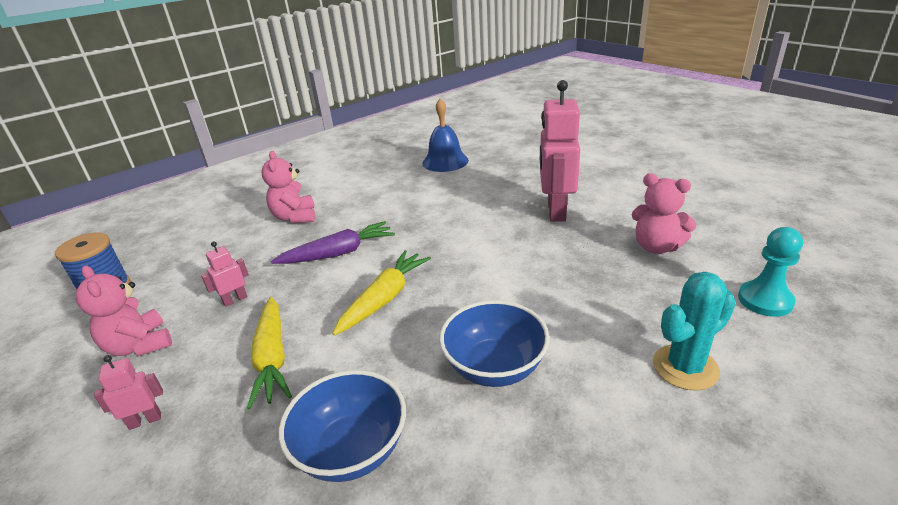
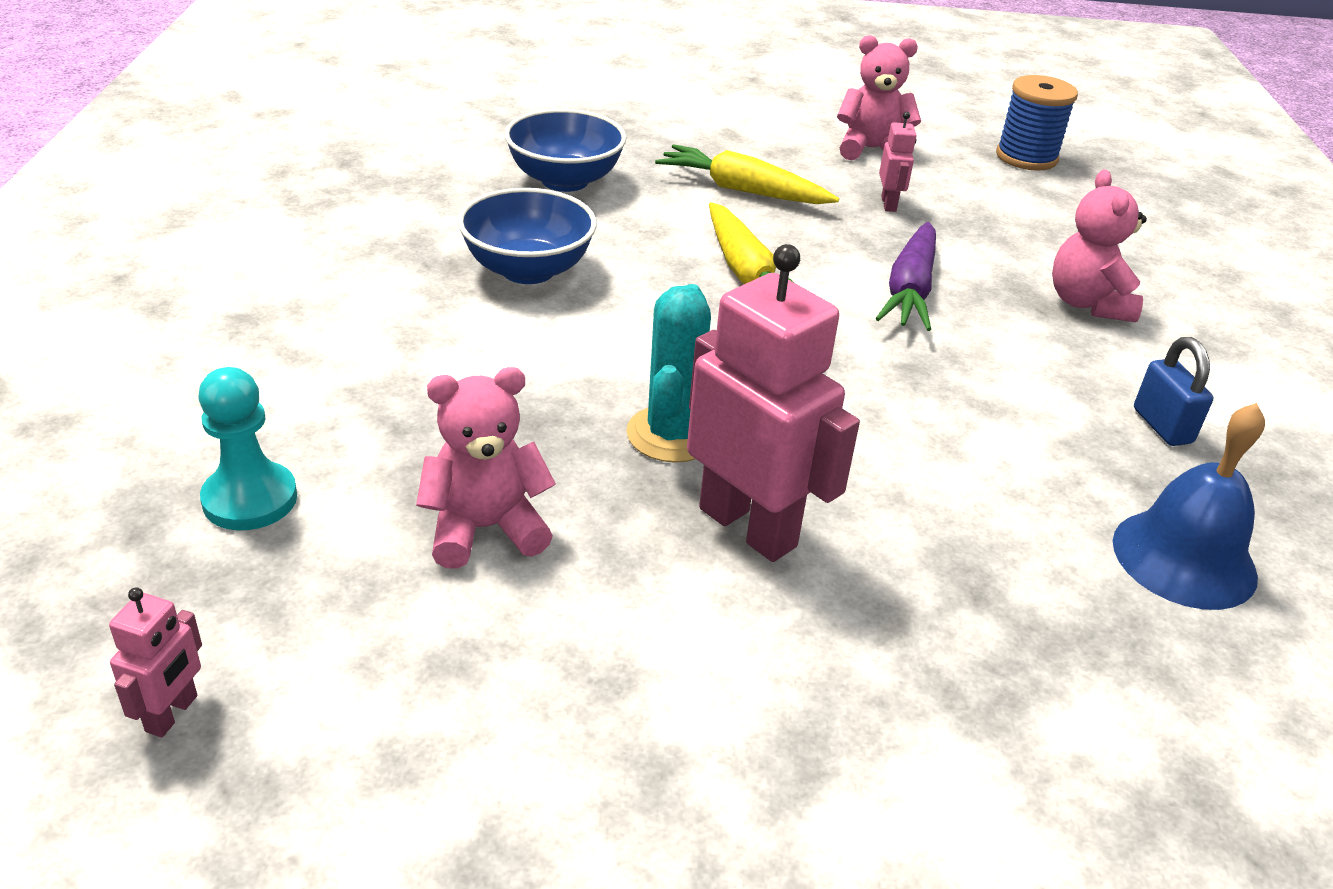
camera: 125 degrees right, 5 degrees up
(145, 420) = (746, 131): pink robot -> pink robot (172, 714)
(295, 217) = (1087, 304): pink teddy bear -> pink teddy bear turned 120 degrees counterclockwise
(375, 181) = (1162, 426): none -> blue padlock
(685, 367) = (323, 355): turquoise cactus -> turquoise cactus (671, 434)

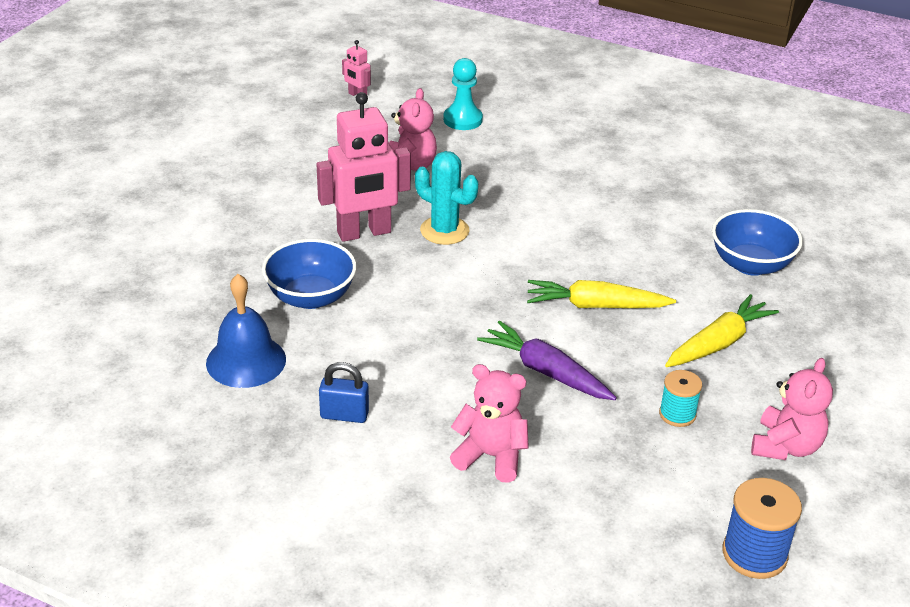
camera: 115 degrees right, 0 degrees up
(528, 270) = (628, 223): blue bowl -> blue bowl (310, 297)
(889, 204) = (677, 414): pink robot -> turquoise spool

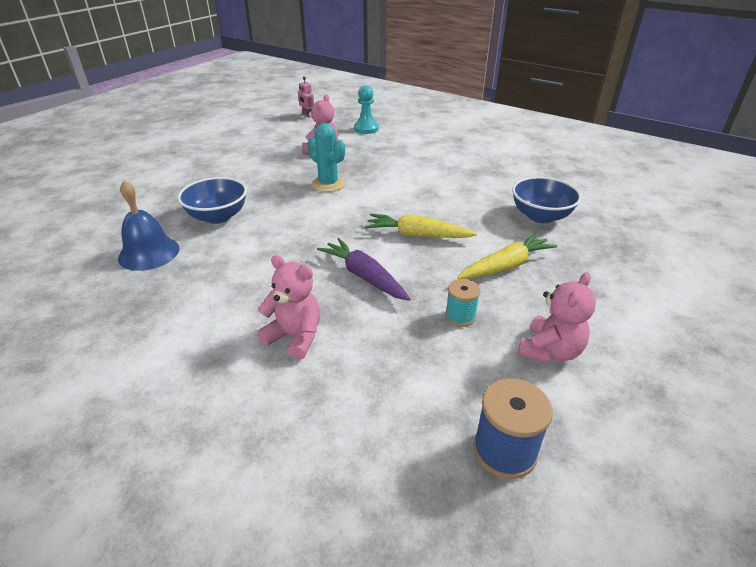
camera: 10 degrees right, 0 degrees up
(344, 415) = (197, 295): blue padlock -> none
(364, 233) = (274, 182): pink robot -> none

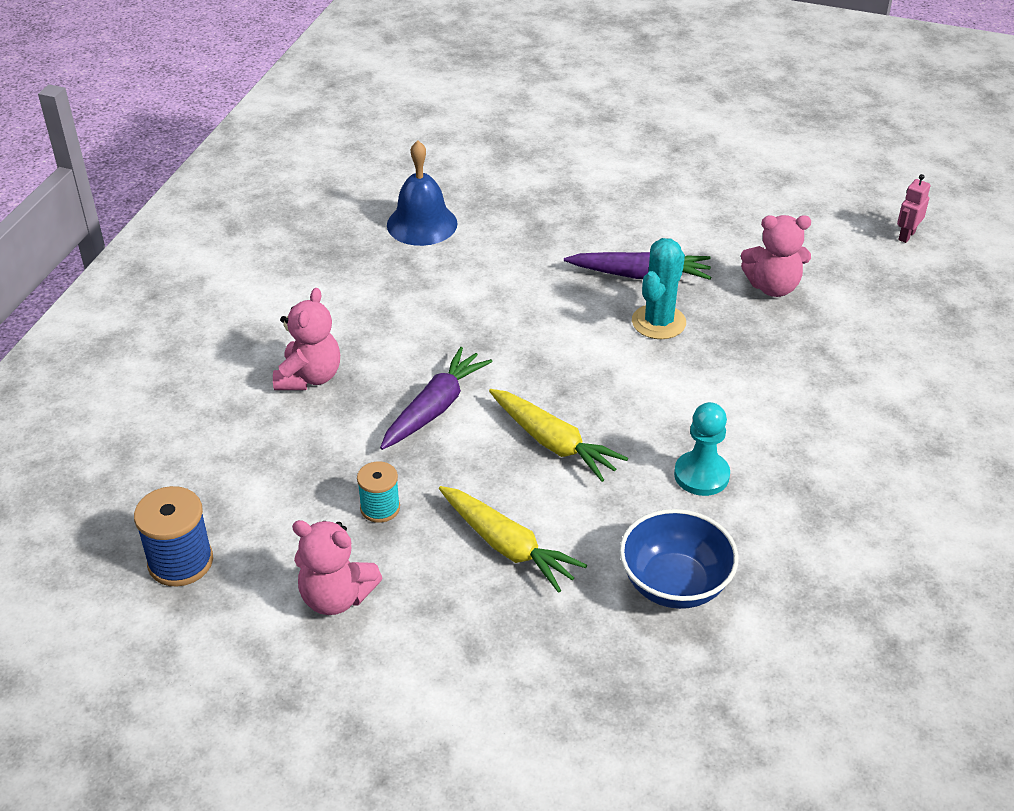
camera: 75 degrees right, 5 degrees up
(218, 217) = (520, 248): blue bowl -> none
(281, 182) = (640, 275): none -> purple carrot
(366, 129) = (898, 319): turquoise pawn -> turquoise pawn (701, 475)
(417, 235) = (553, 442): yellow carrot -> yellow carrot turned 135 degrees clockwise

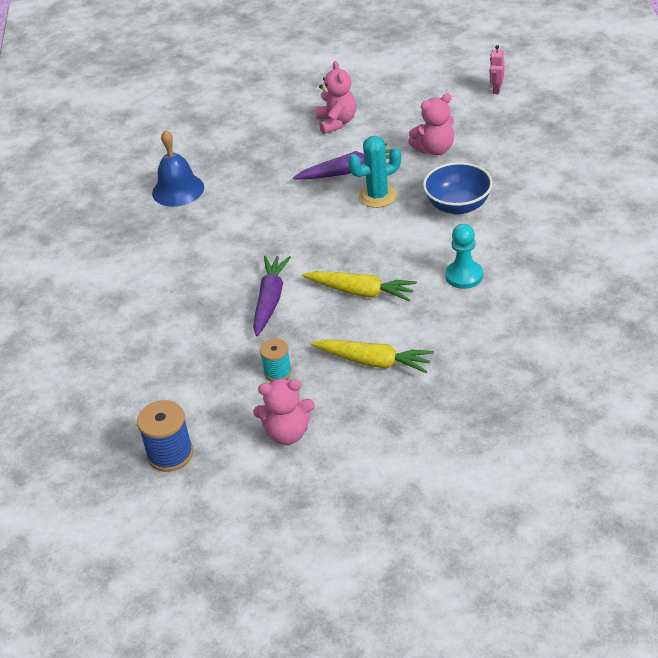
camera: 20 degrees left, 0 degrees up
(309, 377) = (172, 313): pink teddy bear -> pink teddy bear (337, 122)
(658, 322) = (377, 196): turquoise cactus -> turquoise cactus turned 60 degrees clockwise
(674, 584) = (488, 343): blue bowl -> blue bowl (458, 206)

